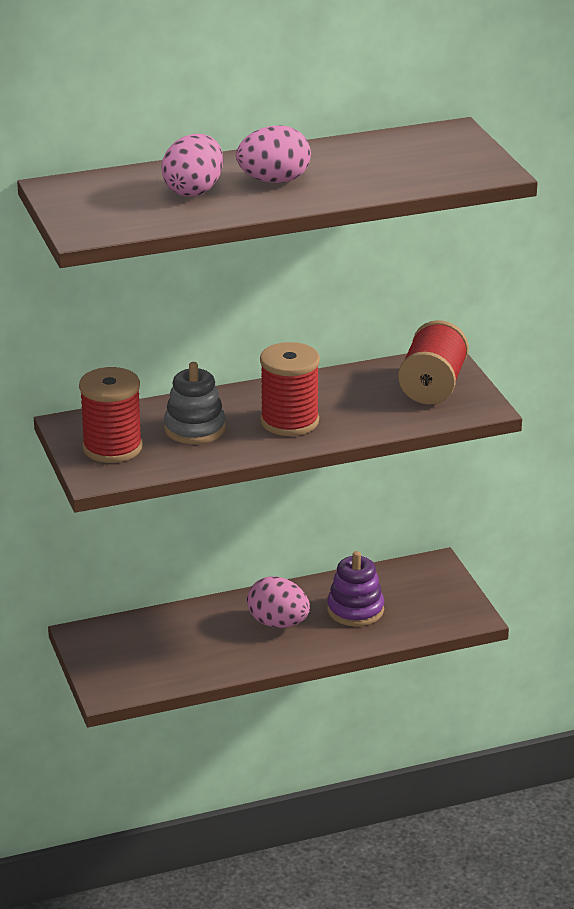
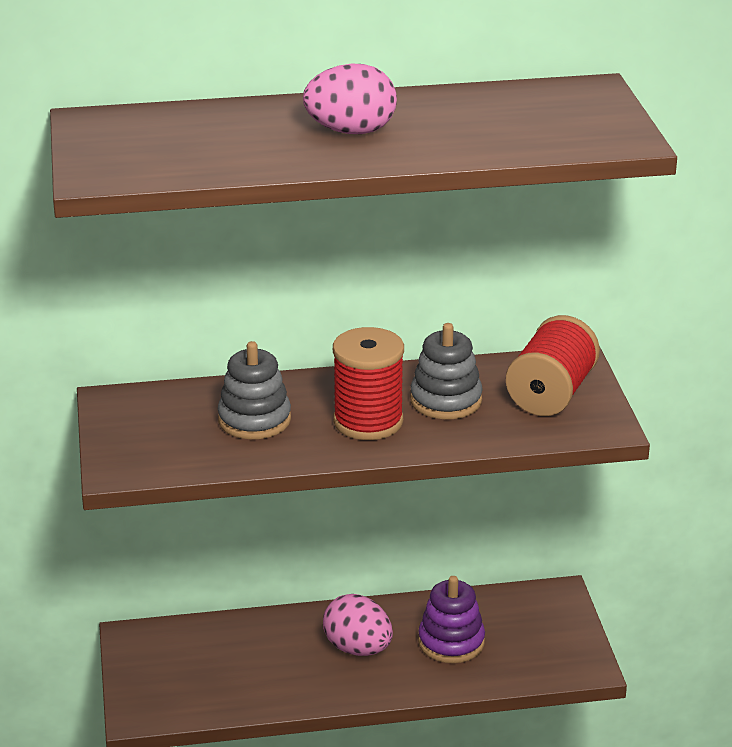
camera: 10 degrees right, 0 degrees up
(112, 448) = (151, 434): red spool -> none
(194, 191) = (250, 136): pink egg -> none
(348, 399) = (446, 400): none -> grey stacking toy

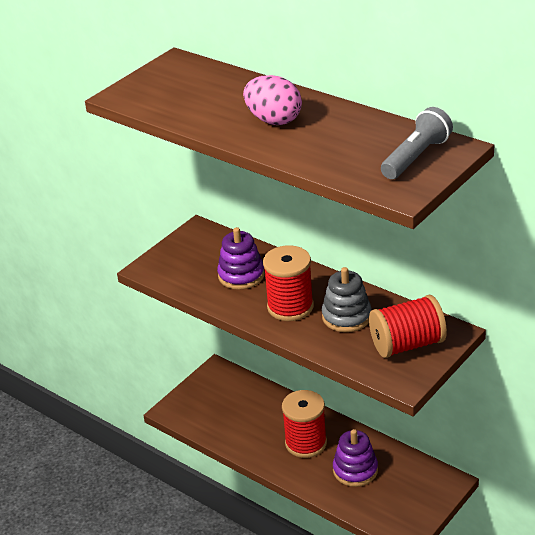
camera: 50 degrees right, 5 degrees up
(254, 420) = (241, 275): grey stacking toy -> purple stacking toy
(358, 649) = (306, 443): pink egg -> red spool
(573, 108) = (416, 157): none -> grey flashlight

